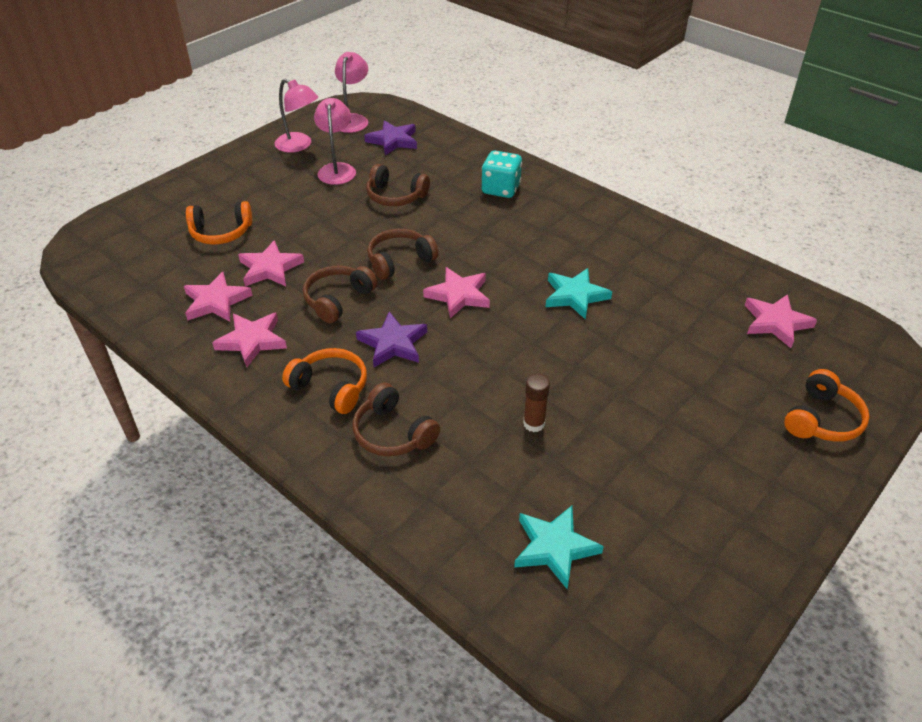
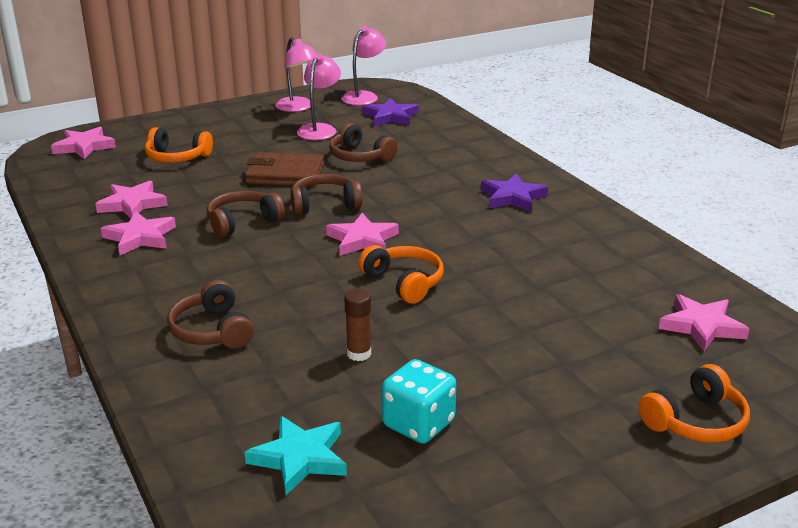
camera: 20 degrees right, 15 degrees down
(270, 268) = (199, 189): pink star -> pink star (84, 146)
(330, 387) = (182, 285): orange headphones -> orange headphones (404, 282)
(340, 232) = (285, 174): none -> brown wallet
(393, 343) = (268, 264): purple star -> purple star (512, 197)
(501, 189) = (471, 167): turquoise dice -> turquoise dice (418, 424)
(575, 296) = (484, 262): turquoise star -> none

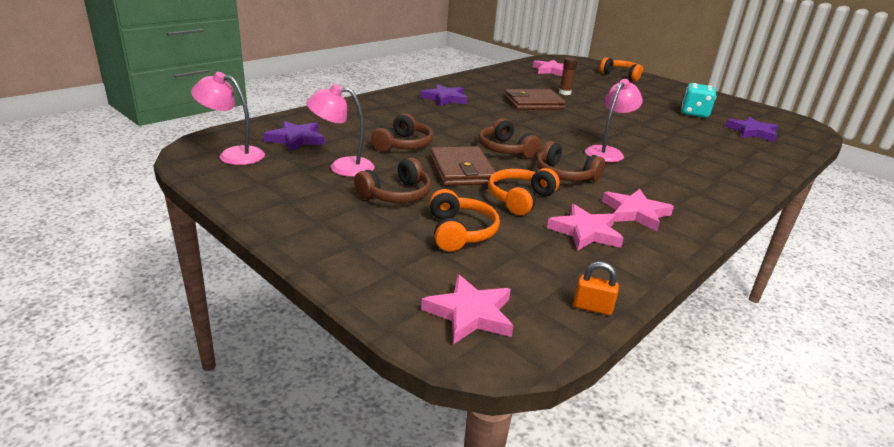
camera: 110 degrees left, 0 degrees up
(46, 182) = (592, 307): none -> orange padlock
(212, 331) = (702, 164): brown headphones -> brown headphones (396, 194)
(298, 108) = (276, 185): pink lamp -> pink lamp (607, 152)
(300, 458) = (752, 132): turquoise star -> purple star
(359, 354) = (665, 127): brown glue stick -> brown glue stick (565, 93)
(362, 240) = (546, 134): pink star -> none
(404, 282) = (584, 121): orange headphones -> orange headphones (520, 199)
(490, 259) = (533, 103): none -> brown wallet

